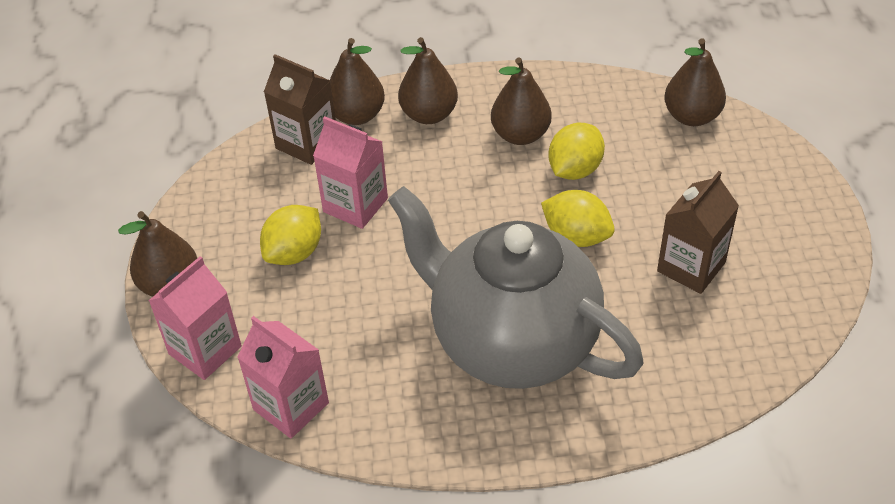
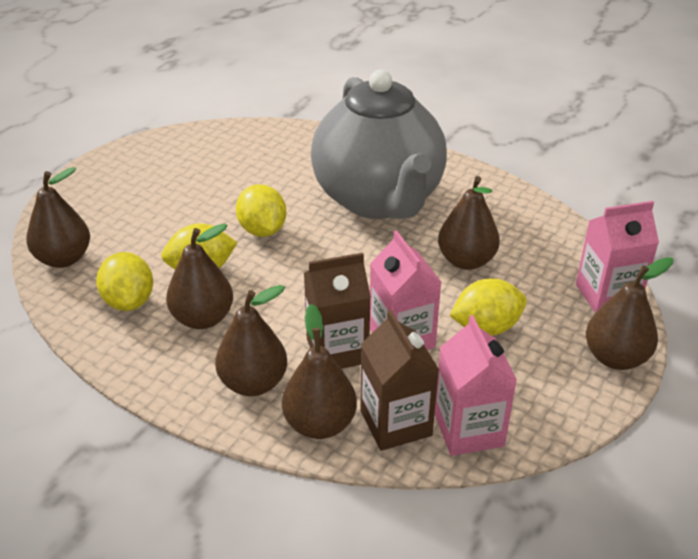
camera: 145 degrees left, 10 degrees down
(291, 406) = (559, 235): pink carton -> pink carton (468, 430)
(361, 314) = (466, 261): none -> brown pear
(590, 116) = (129, 301): none -> yellow lemon
(691, 267) = (218, 181): brown carton -> brown carton (337, 350)

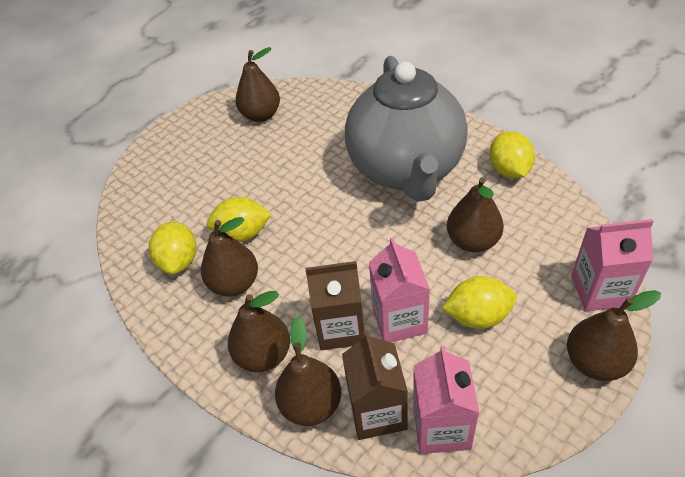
camera: 15 degrees right, 10 degrees up
(64, 259) = (136, 214): brown pear -> brown pear (261, 115)
(262, 230) = (300, 196): yellow lemon -> yellow lemon (509, 170)

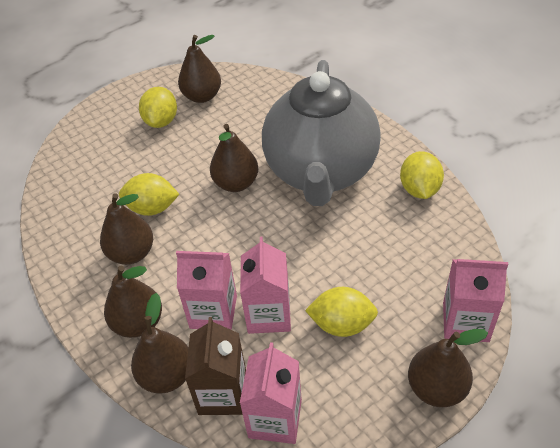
camera: 10 degrees right, 0 degrees up
(179, 261) = (89, 223): yellow lemon -> yellow lemon (161, 121)
(340, 328) = (213, 312): brown carton -> pink carton
(473, 241) = (361, 252): brown pear -> brown pear (236, 183)

